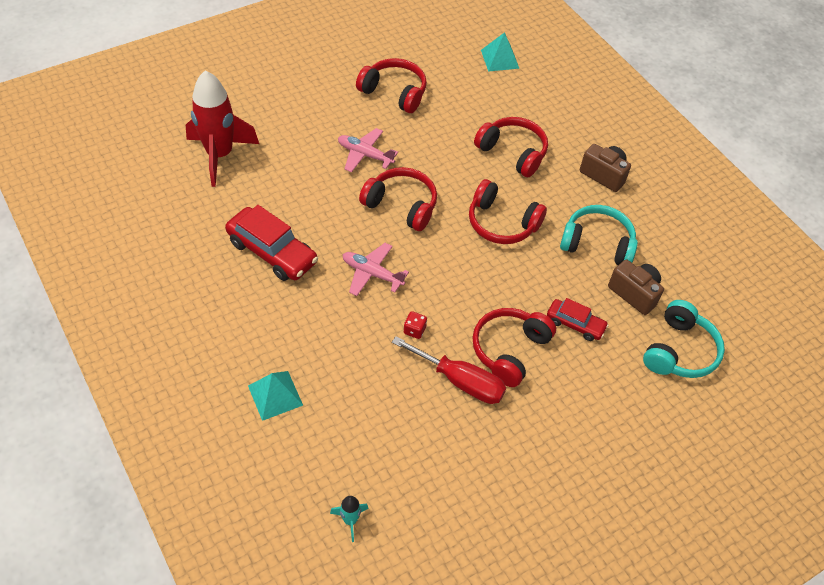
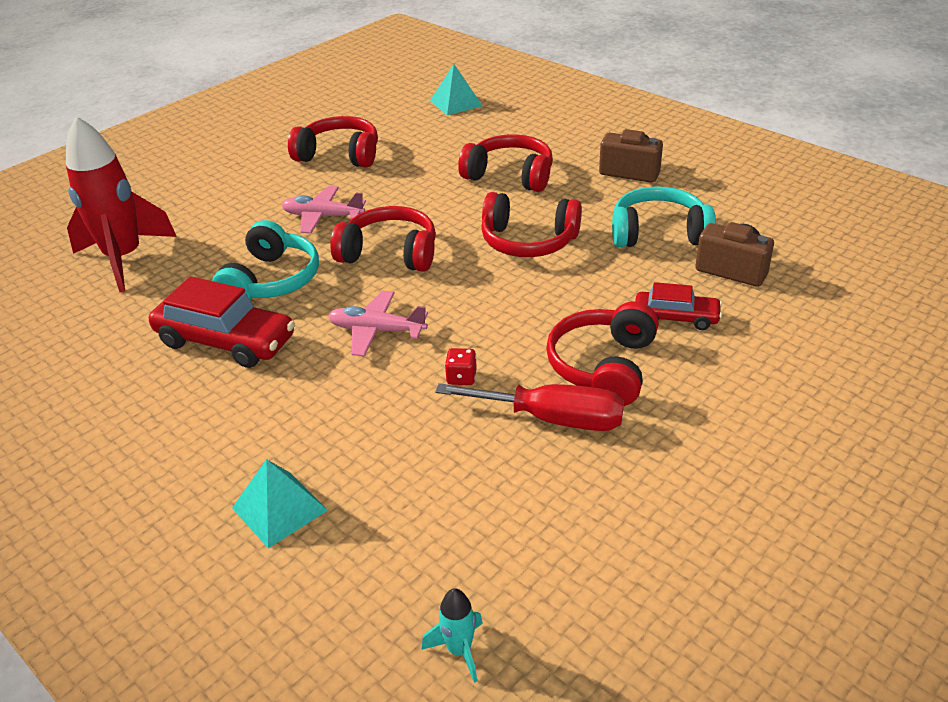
camera: 10 degrees left, 15 degrees down
(679, 351) = (825, 312): turquoise headphones -> turquoise headphones (271, 280)

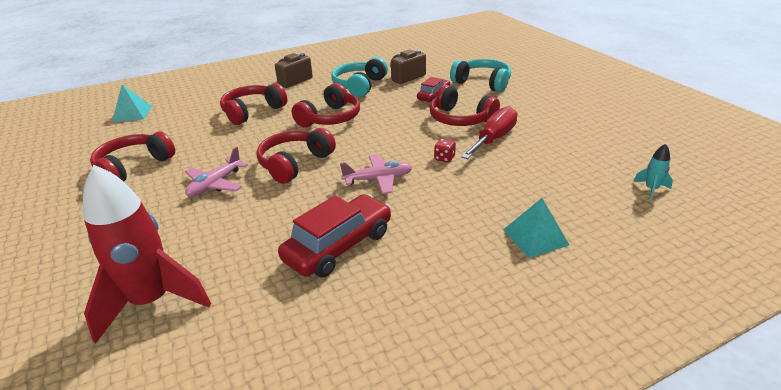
camera: 70 degrees left, 5 degrees down
(271, 280) = (277, 217): turquoise headphones -> turquoise headphones (482, 83)
(377, 331) = (378, 179): pink plane -> pink plane turned 135 degrees counterclockwise

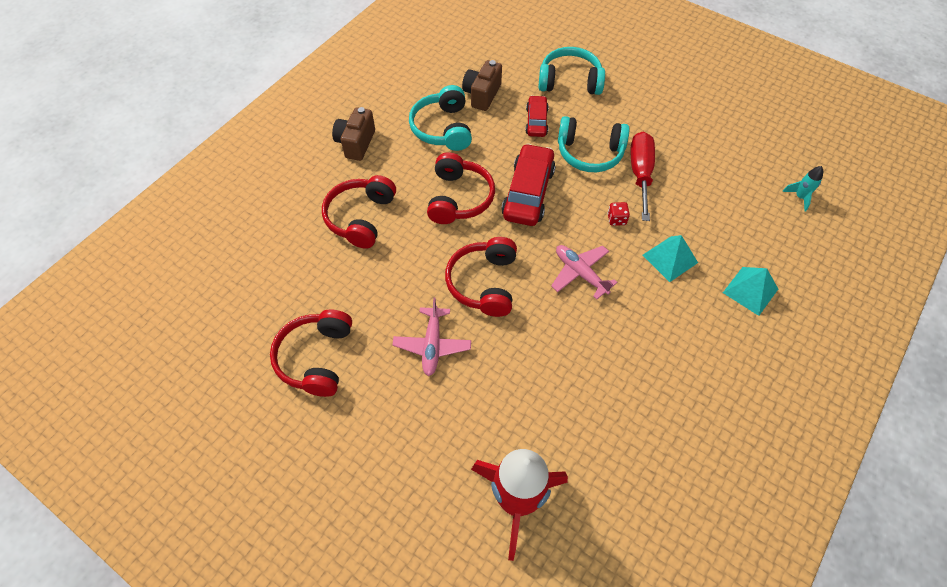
camera: 30 degrees left, 25 degrees up
(132, 113) = (212, 274): turquoise pyramid -> turquoise pyramid (670, 258)
(339, 246) = (612, 370): red car -> red car (528, 193)
(378, 179) = (580, 273): pink plane -> pink plane turned 90 degrees counterclockwise
(460, 119) = (589, 153): red headphones -> turquoise headphones

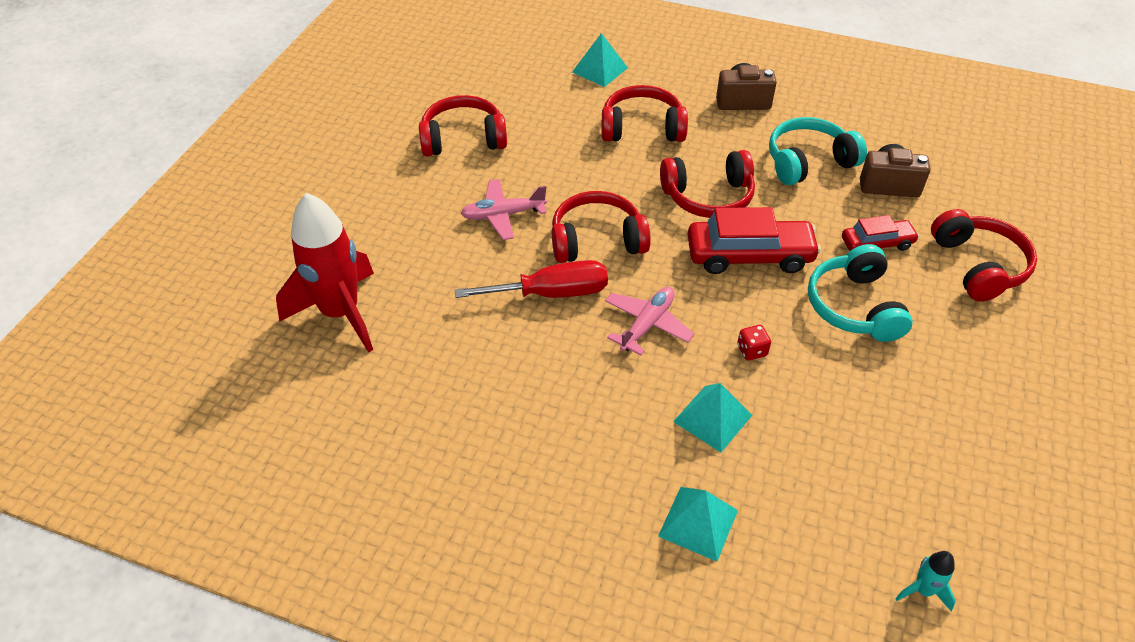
camera: 75 degrees right, 10 degrees down
(266, 227) = (600, 70): none -> turquoise pyramid
(569, 81) = (978, 266): turquoise headphones -> red headphones
(640, 173) = (849, 368): red screwdriver -> red screwdriver (551, 293)

